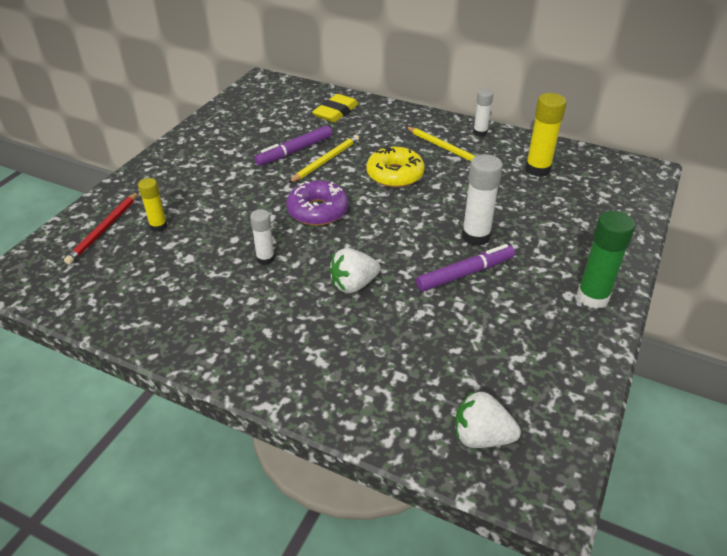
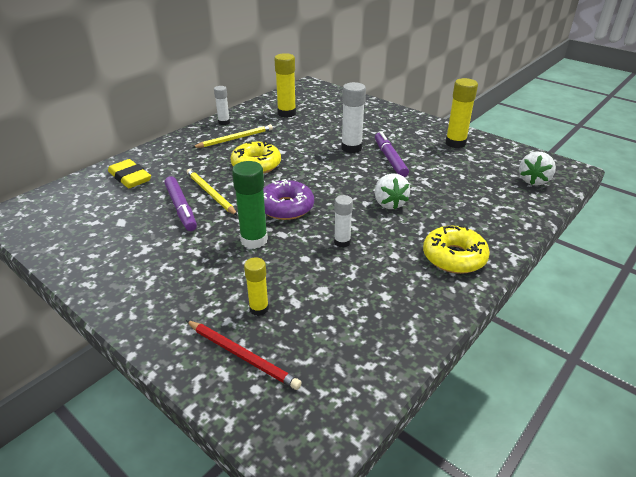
camera: 75 degrees left, 5 degrees down
(257, 349) = (454, 257): none -> yellow donut
(556, 338) = (455, 143): none -> yellow glue stick
(592, 297) = (422, 126): green glue stick -> green glue stick (254, 240)

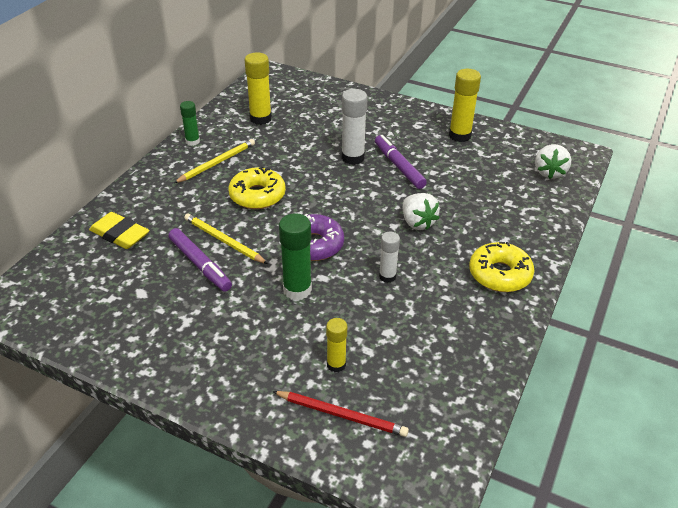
camera: 15 degrees left, 5 degrees up
(224, 122) = (192, 141): white glue stick -> green glue stick

